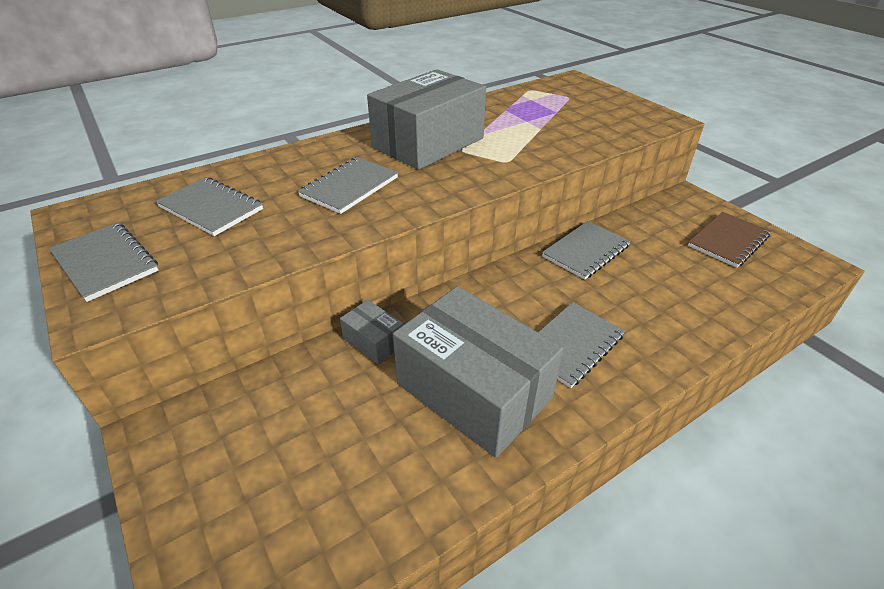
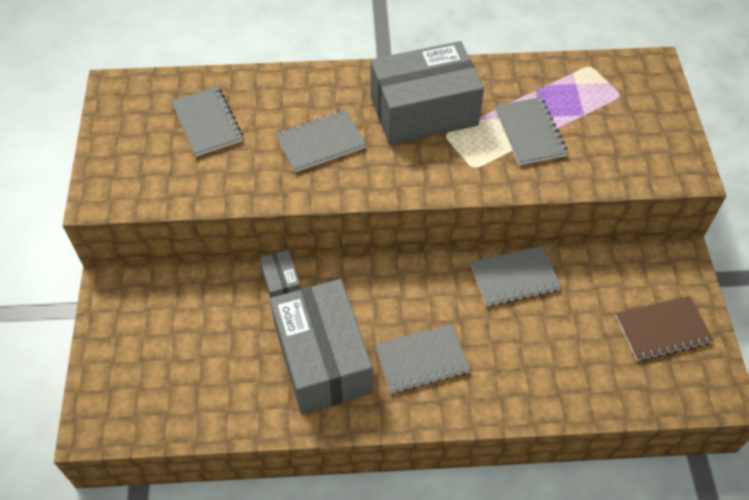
camera: 30 degrees right, 15 degrees up
(105, 263) = (117, 152): grey notebook -> grey notebook (529, 133)

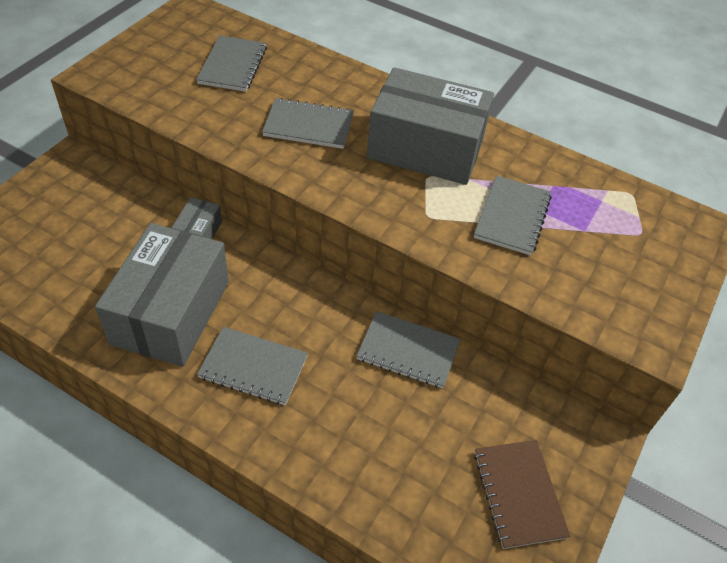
camera: 30 degrees right, 5 degrees down
(662, 329) = (519, 494): brown notebook -> brown notebook turned 60 degrees clockwise

